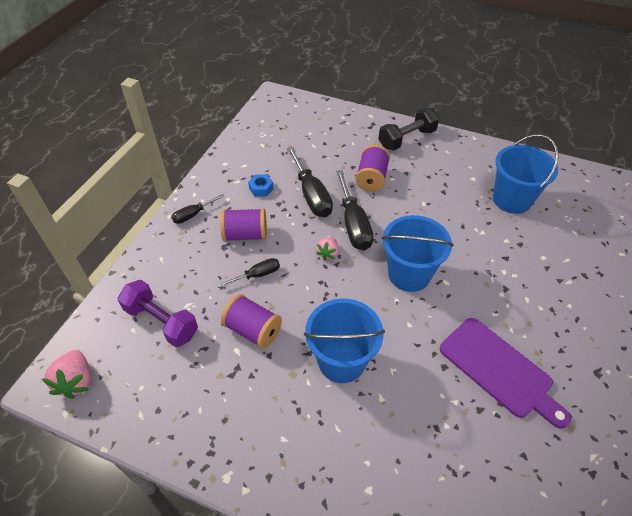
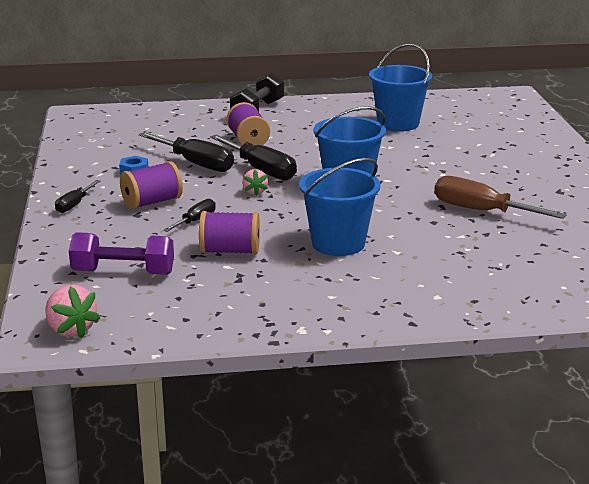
camera: 30 degrees left, 25 degrees down
(499, 370) = (481, 211): purple cutting board -> brown screwdriver

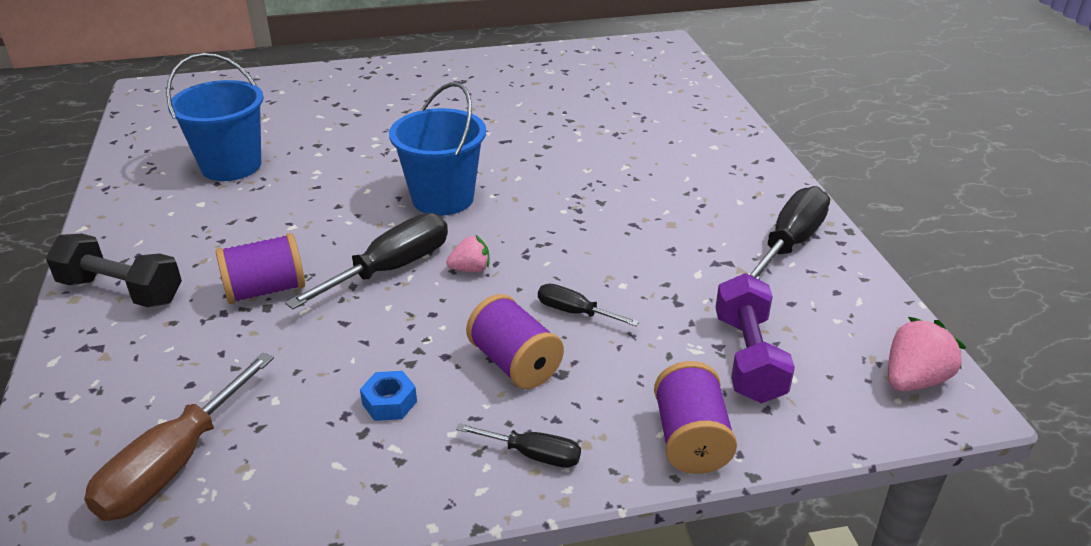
camera: 95 degrees left, 10 degrees up
(196, 164) = (359, 335): black screwdriver -> black screwdriver (790, 243)
(230, 251) = (657, 274): purple spool -> purple spool (690, 439)
(338, 243) = (616, 200): blue bucket -> none
(481, 211) = (515, 120): brown screwdriver -> brown screwdriver (173, 465)

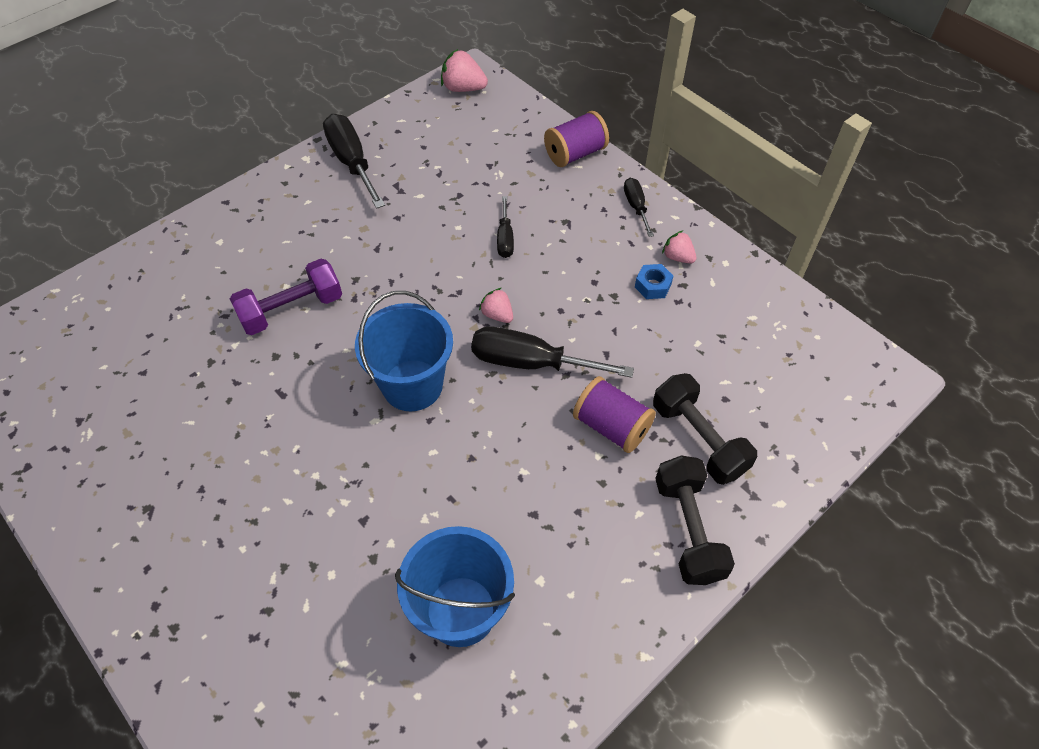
camera: 120 degrees left, 20 degrees up
(173, 465) = (779, 355): brown screwdriver -> none
(179, 340) = (698, 439): none -> black dumbbell
(408, 451) = (677, 257): none -> pink strawberry
(515, 363) = (574, 245): purple spool -> none
(748, 358) = (491, 150): purple dumbbell -> purple dumbbell (292, 309)
(790, 243) = (352, 162): black screwdriver -> black screwdriver turned 60 degrees clockwise

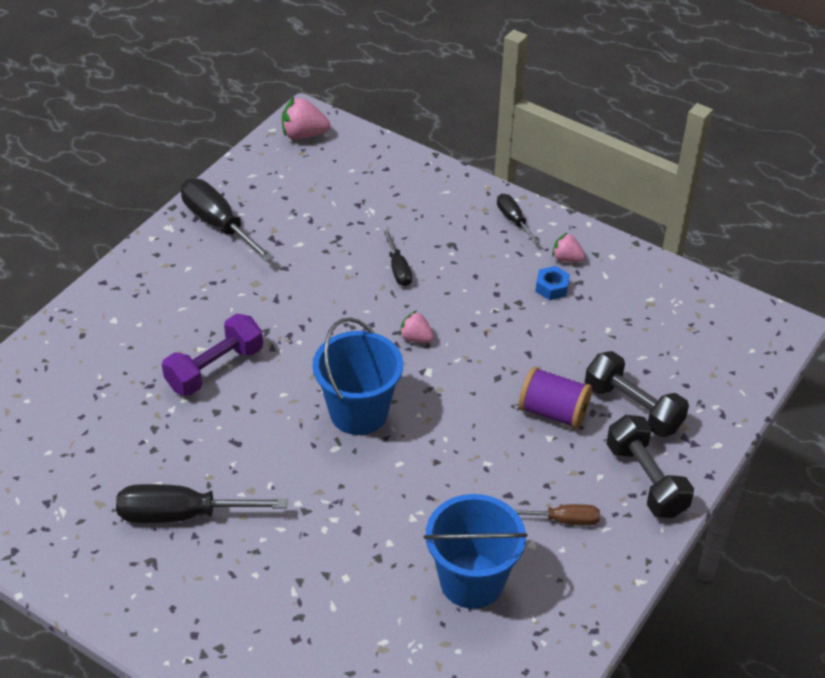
camera: 15 degrees left, 10 degrees down
(531, 362) = (462, 373): black screwdriver -> black screwdriver (181, 514)
(575, 154) = (438, 180): purple spool -> none
(584, 559) = (564, 520): none -> brown screwdriver

